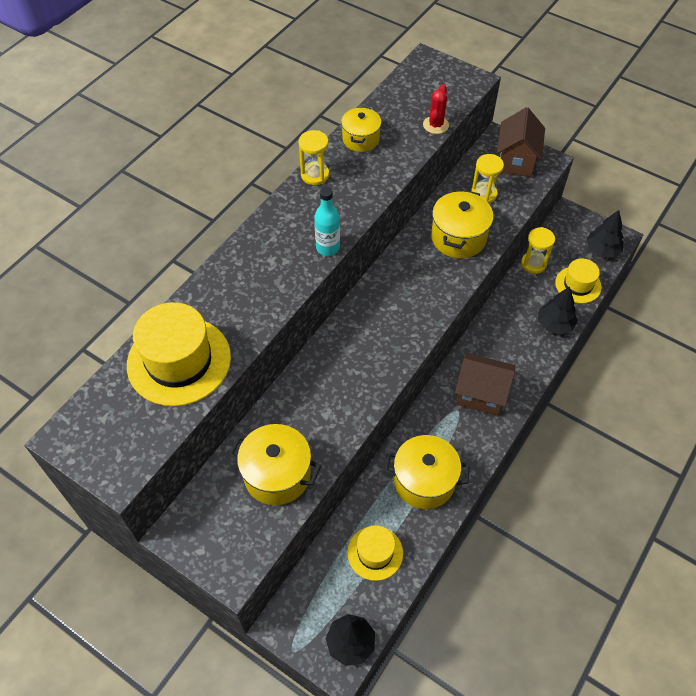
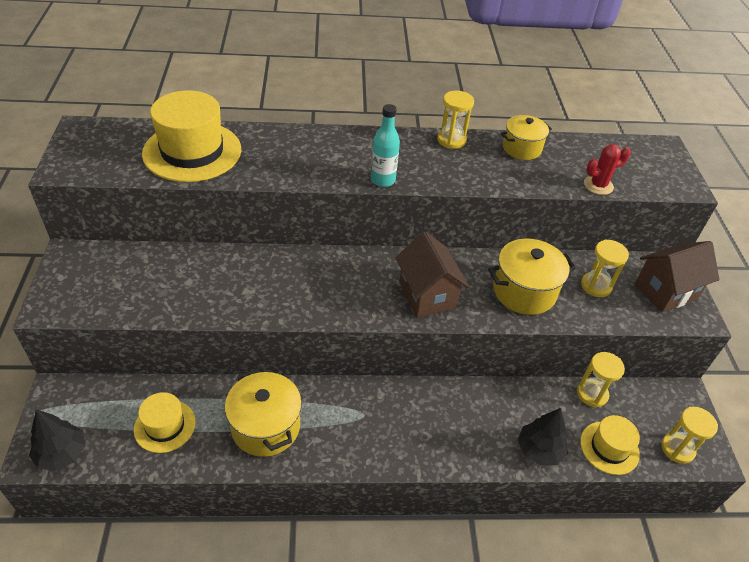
camera: 50 degrees right, 10 degrees down
(277, 475) = (163, 288): yellow pot -> none
(480, 394) = (397, 425): brown house -> brown house (427, 295)
(602, 250) = (677, 449): black tree -> yellow hourglass

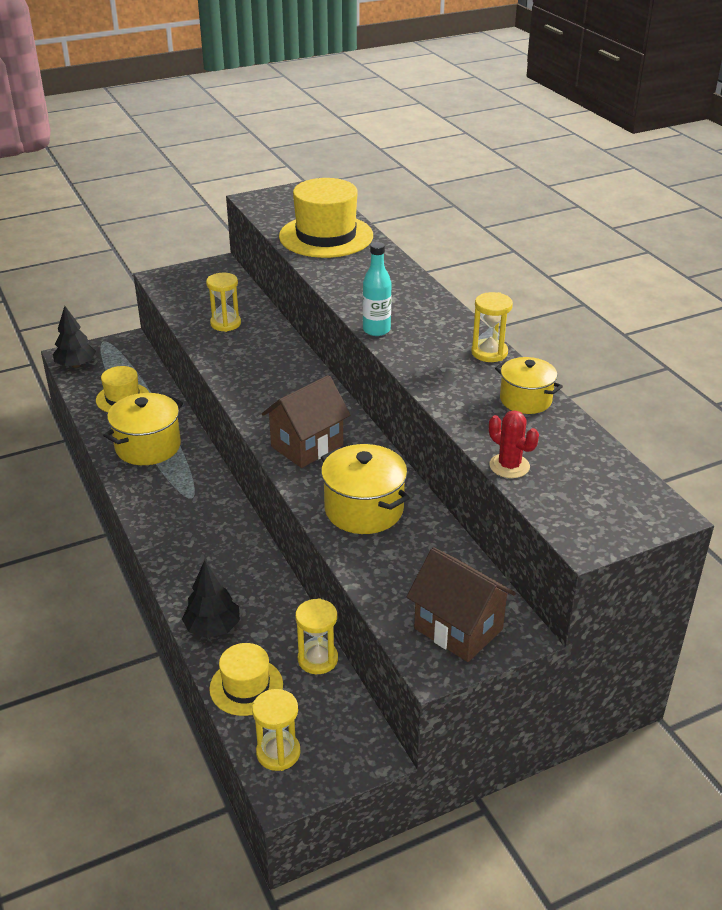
camera: 70 degrees right, 10 degrees down
(596, 286) = (418, 564): yellow hourglass -> yellow hourglass (225, 323)

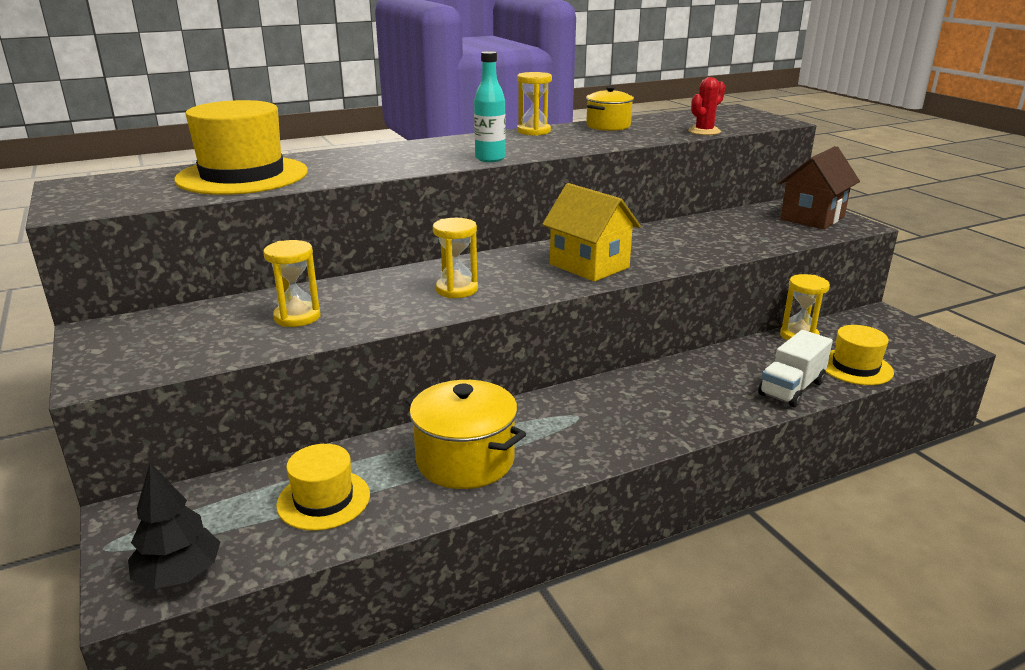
camera: 90 degrees left, 10 degrees down
(213, 628) = (791, 388): black tree -> white truck
(278, 752) = (915, 350): yellow hourglass -> yellow hourglass (456, 290)
(307, 446) = (589, 266): brown house -> yellow house
(364, 509) = (684, 244): yellow pot -> none

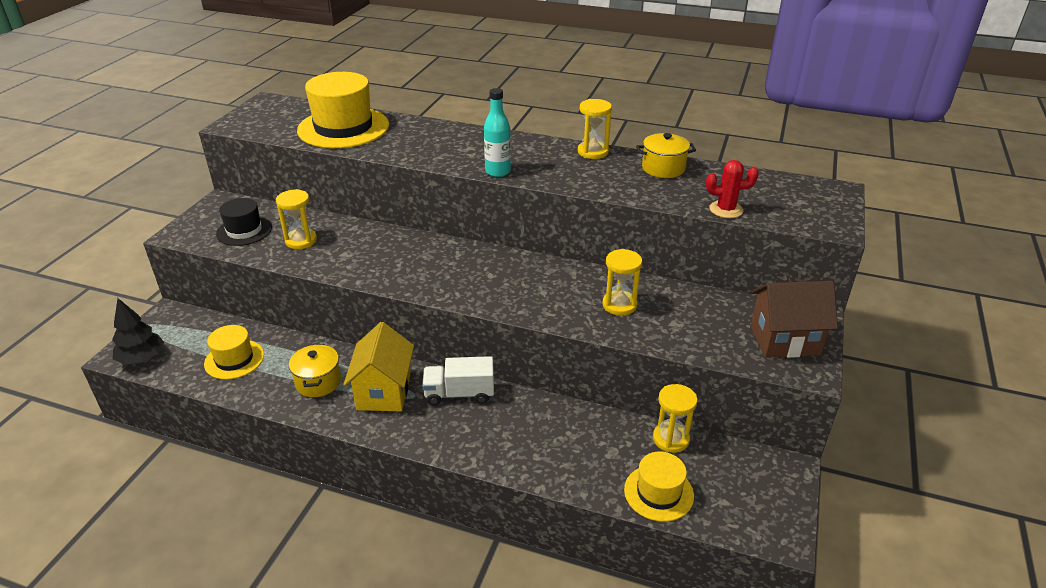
camera: 45 degrees right, 10 degrees up
(197, 338) = (244, 231): none -> black hat
(456, 290) = (402, 265): yellow hourglass -> yellow hourglass (619, 305)
(465, 460) = (318, 382): yellow pot -> yellow pot, size x0.66
(589, 266) = (510, 290): yellow house -> yellow house (383, 392)
(791, 388) = (576, 473): white truck -> white truck (459, 394)

